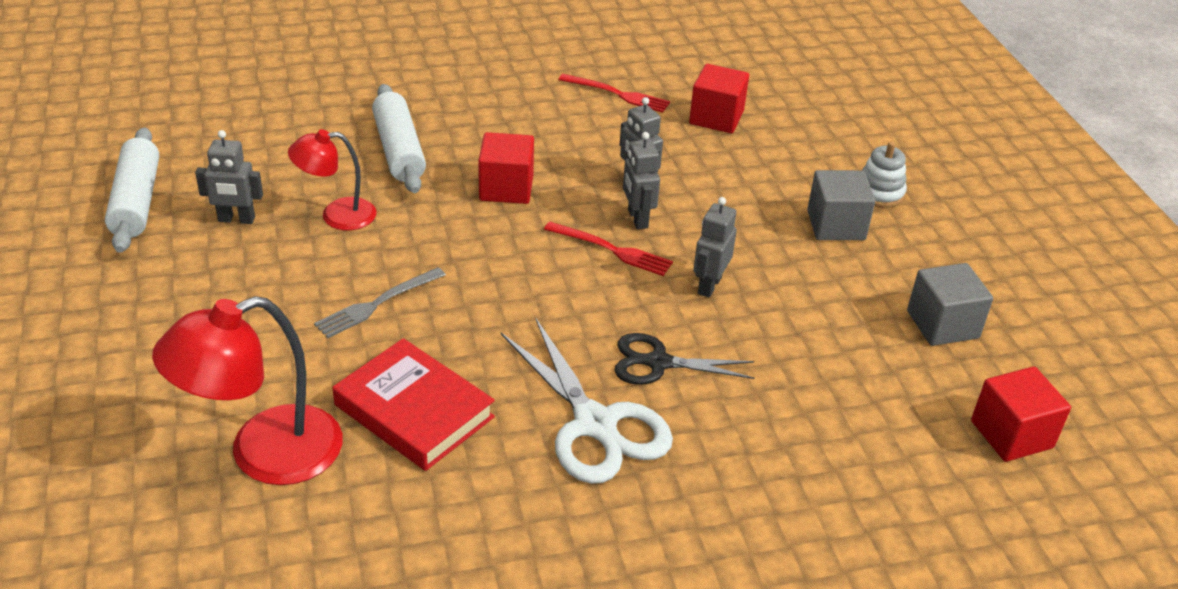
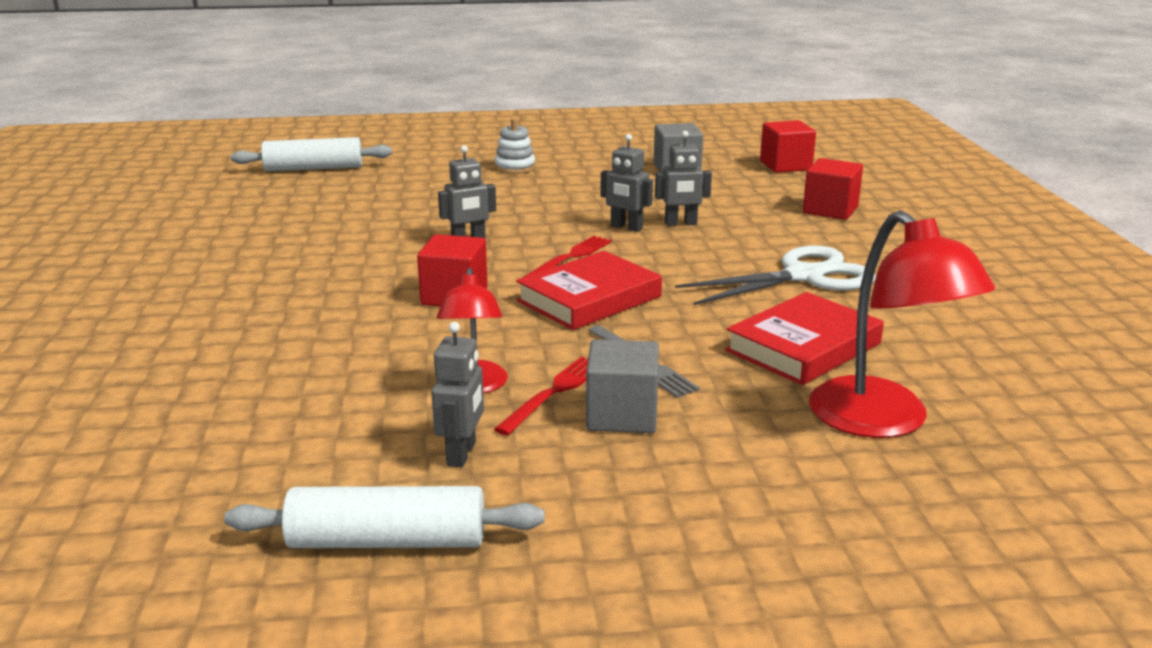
camera: 80 degrees left, 15 degrees down
(399, 150) = (352, 349): white rolling pin -> white rolling pin (314, 168)
(511, 267) = (589, 299): none -> red book
(617, 94) = (306, 240): red fork -> red fork (554, 393)
(637, 219) = (525, 245): grey robot -> grey robot (680, 223)
(658, 363) = (725, 251): black scissors -> none
(716, 117) = (375, 206): red cube -> red cube (830, 210)
(836, 225) = (554, 183): grey cube -> grey cube (622, 415)

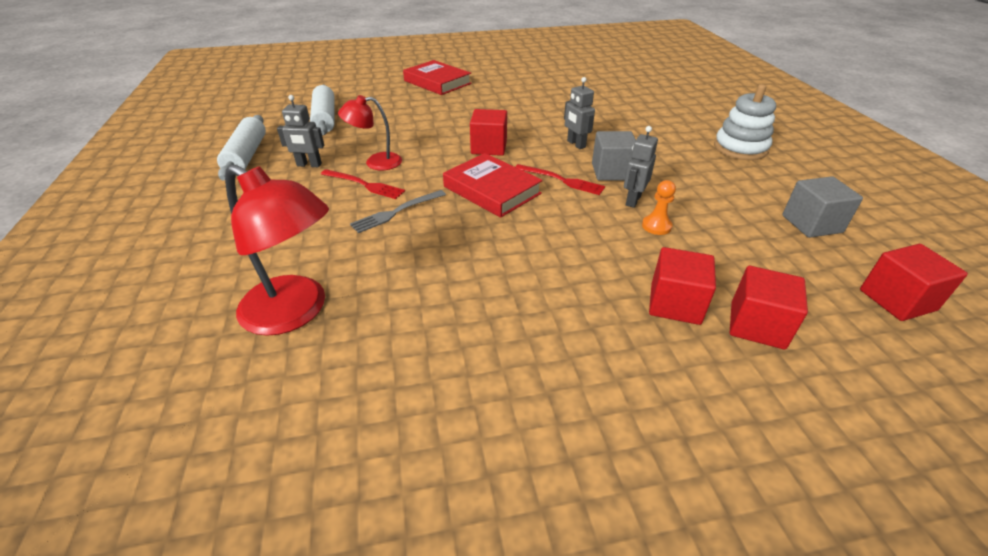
camera: 85 degrees right, 15 degrees up
(314, 168) = (679, 88): white rolling pin -> white rolling pin (325, 118)
(515, 167) = (740, 148): white stacking toy -> white stacking toy, size x1.54
(622, 415) = (334, 206): grey cube -> grey cube (611, 172)
(680, 223) = (656, 226): grey robot -> orange pawn
(803, 276) = (557, 291): white scissors -> none
(803, 347) = (416, 281): red book -> red book (437, 82)
(810, 232) = (675, 304): none -> red cube
(883, 421) = (295, 312): red lamp -> red lamp turned 120 degrees counterclockwise

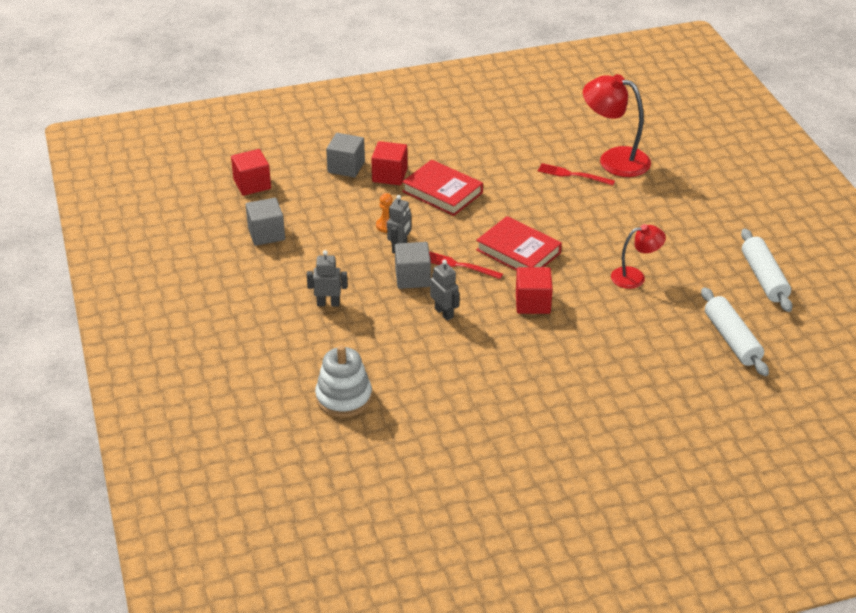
camera: 175 degrees right, 0 degrees up
(309, 165) = (695, 270): grey robot -> grey robot (328, 303)
(364, 185) = (630, 251): red fork -> red fork (573, 175)
(396, 212) = (589, 226): grey fork -> none
(437, 82) = (635, 430): red book -> red book (442, 192)
(740, 148) = (276, 317): white stacking toy -> white stacking toy (344, 397)
(757, 325) = (346, 167): red cube -> grey cube

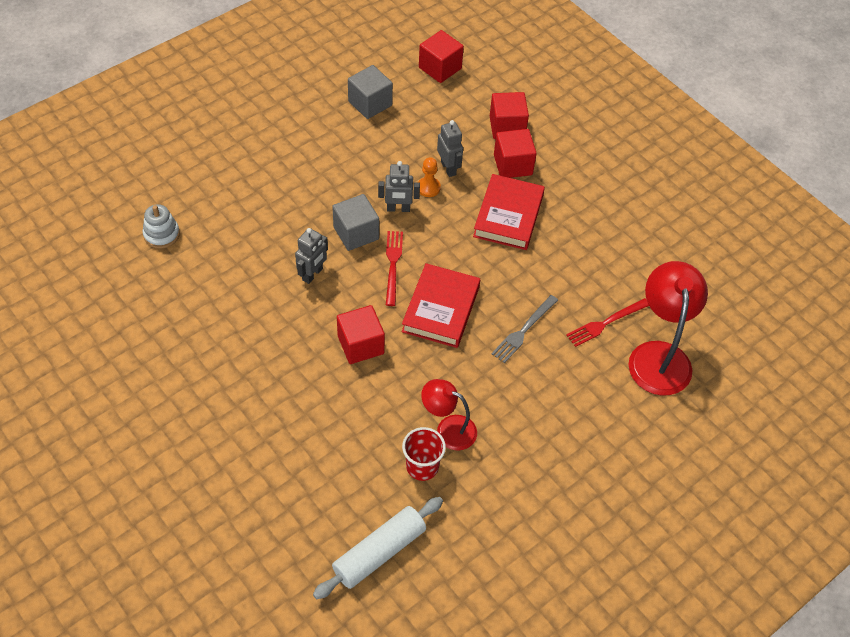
camera: 65 degrees right, 15 degrees up
(328, 303) = (288, 181): grey robot -> grey robot (448, 168)
(344, 397) = (161, 234): white stacking toy -> white stacking toy, size x0.65
(346, 167) = (507, 127): grey cube -> red cube
(560, 215) = (523, 330): none -> grey fork
(573, 175) = (605, 323): red fork -> red fork turned 120 degrees counterclockwise
(635, 277) = (448, 429): red lamp -> red lamp turned 150 degrees clockwise
(664, 299) = (422, 466): none -> red cup
(764, 278) = (509, 565): white rolling pin -> none

